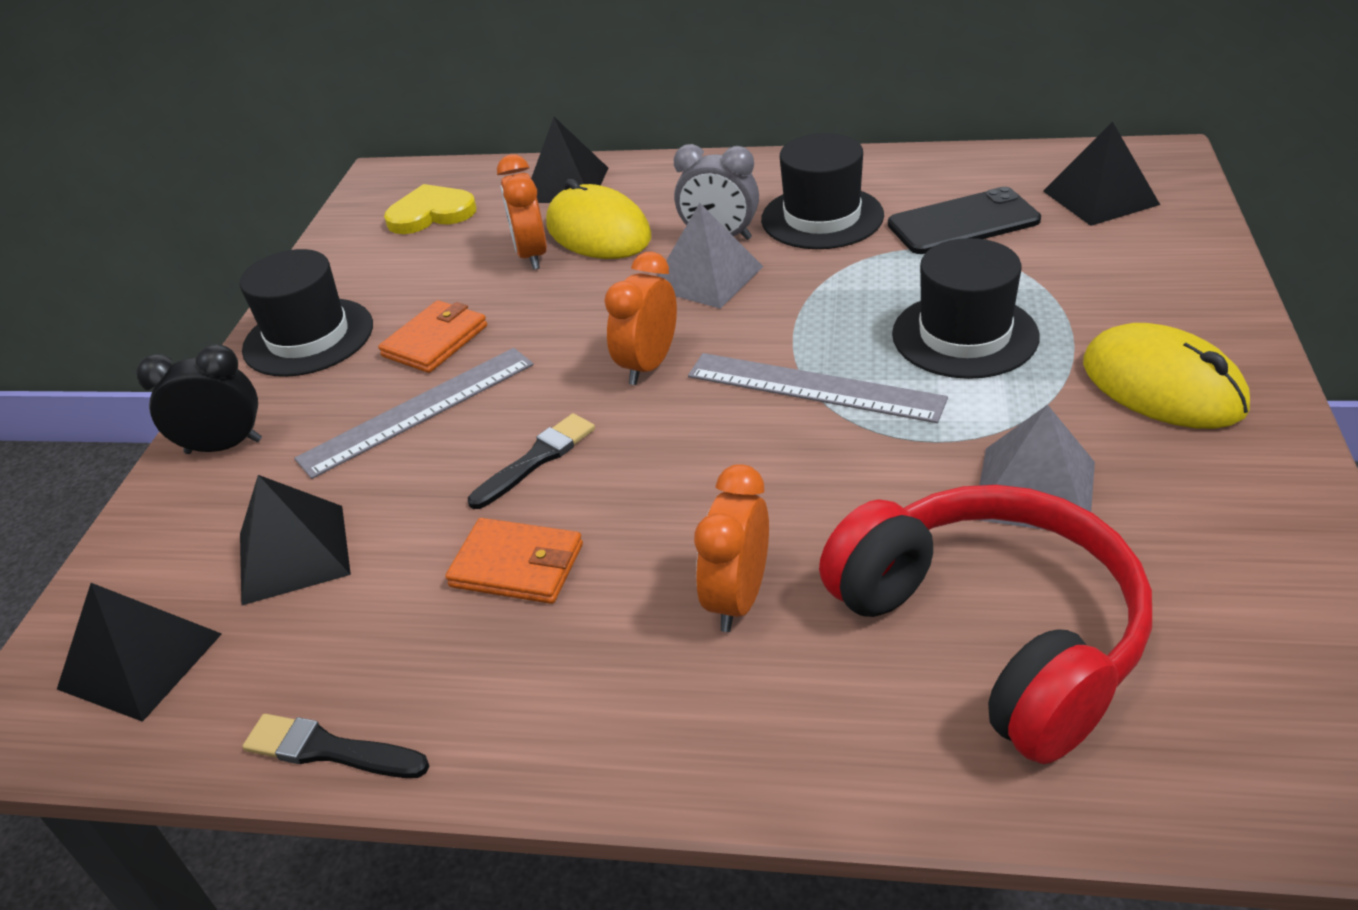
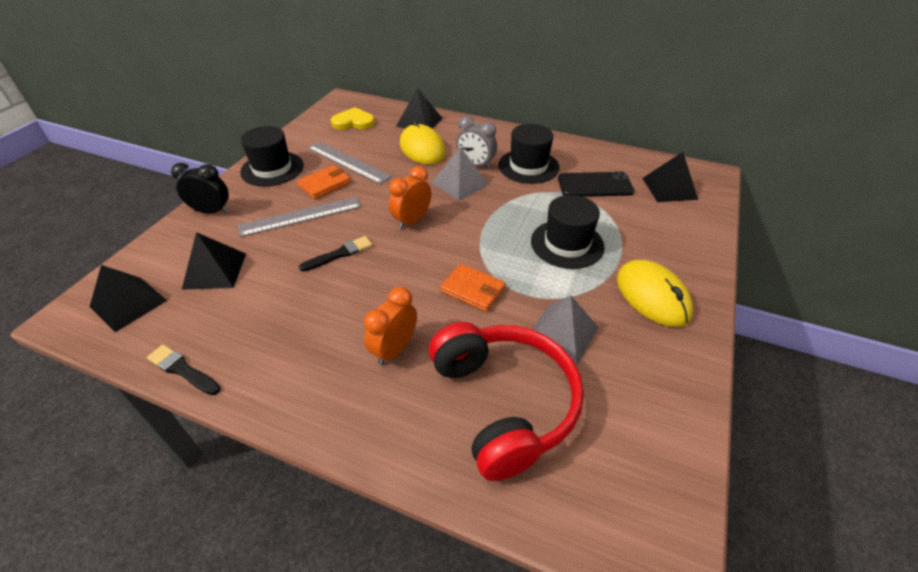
camera: 10 degrees right, 5 degrees up
(517, 565) = (305, 304): orange wallet -> orange wallet (472, 289)
(531, 255) = (387, 153): orange clock -> none
(814, 387) = (482, 252): grey ruler -> grey ruler (348, 162)

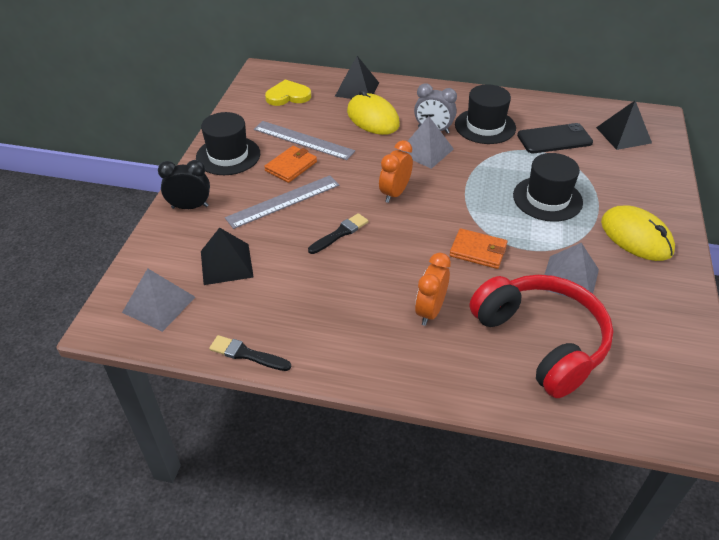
camera: 10 degrees left, 0 degrees up
(128, 303) = (159, 304): black pyramid -> grey pyramid

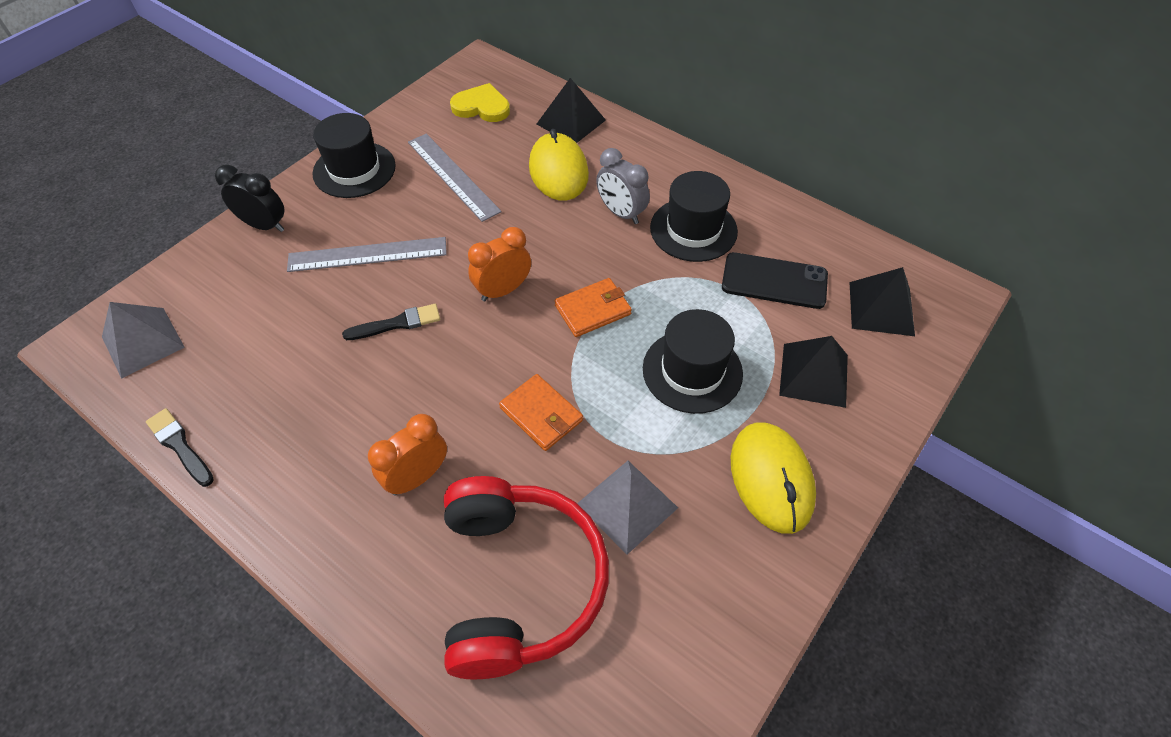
camera: 25 degrees right, 10 degrees up
(226, 264) = (246, 316): black pyramid -> black pyramid (814, 375)
(291, 166) = (412, 208): orange wallet -> orange wallet (593, 310)
(425, 151) = (587, 241): grey pyramid -> none

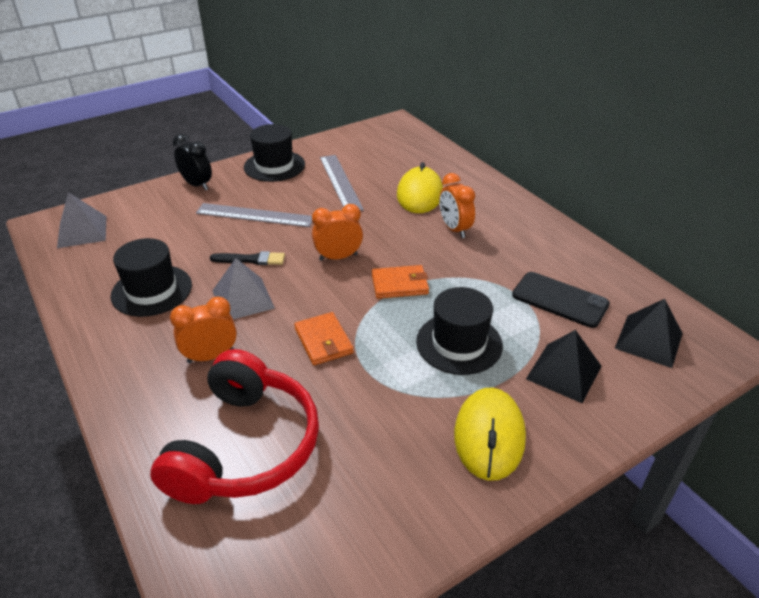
camera: 20 degrees right, 15 degrees down
(180, 446) = (67, 295): black brush -> none
(482, 107) = (383, 147): yellow heart -> none
(571, 122) = (445, 167): black pyramid -> none
(621, 213) = (454, 229): grey clock -> orange clock
(627, 505) = (357, 420): grey pyramid -> grey pyramid (243, 299)
(693, 229) = (507, 251): black hat -> black hat (152, 290)

